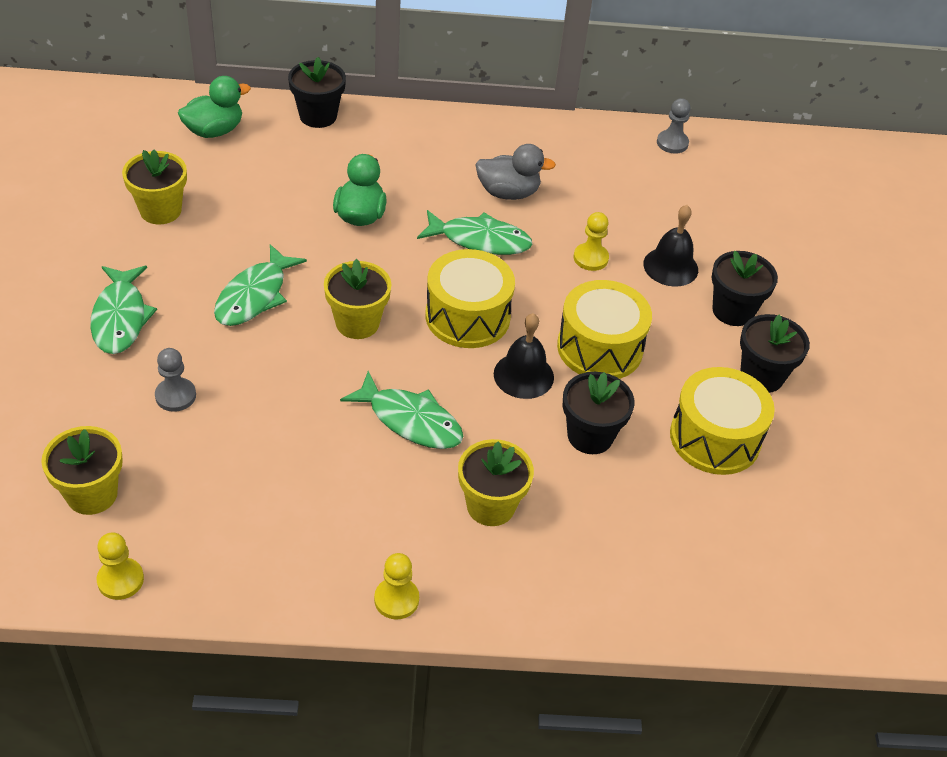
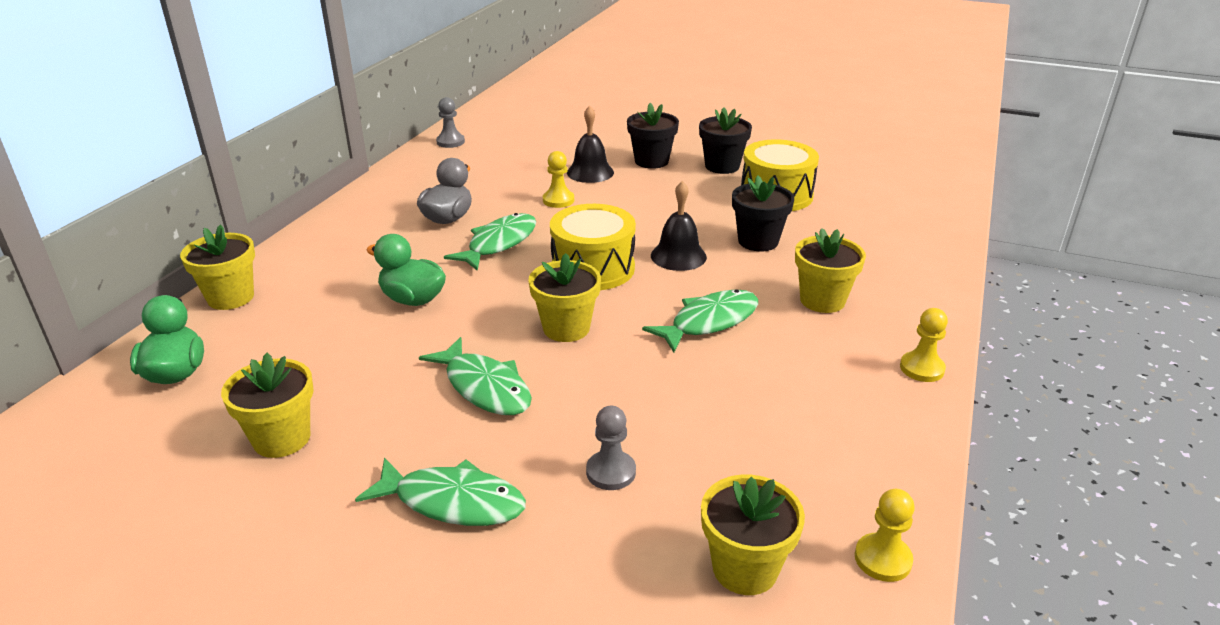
camera: 65 degrees left, 15 degrees down
(318, 116) = (230, 297): black flower pot -> yellow flower pot
(600, 348) = (663, 218): yellow drum -> none

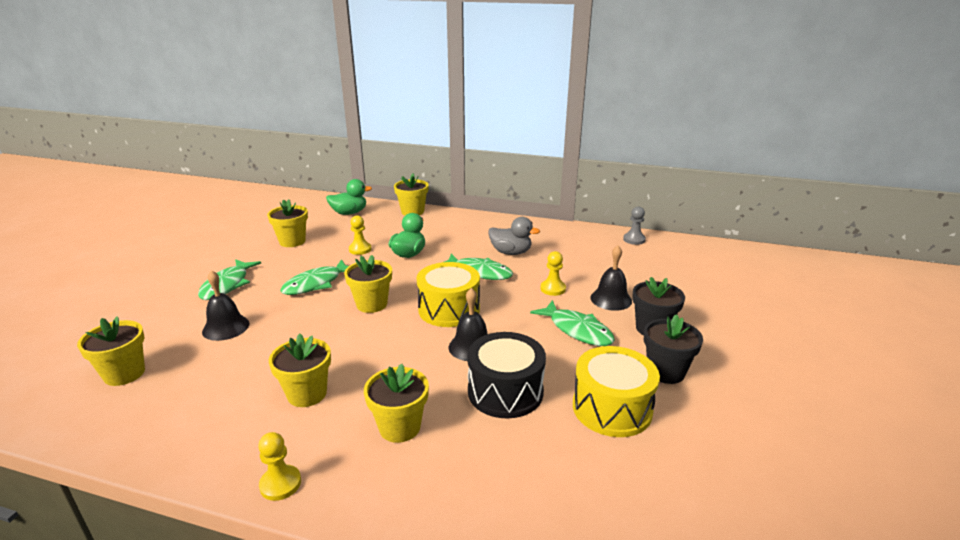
camera: 85 degrees right, 5 degrees down
(611, 472) = (226, 327): grey pawn -> black bell
(709, 322) = (372, 362): green fish -> green fish (577, 330)
(758, 241) = (505, 391): black flower pot -> black drum
(776, 366) = (307, 394): none -> yellow flower pot
(882, 559) = (92, 430): yellow pawn -> yellow pawn (360, 249)

